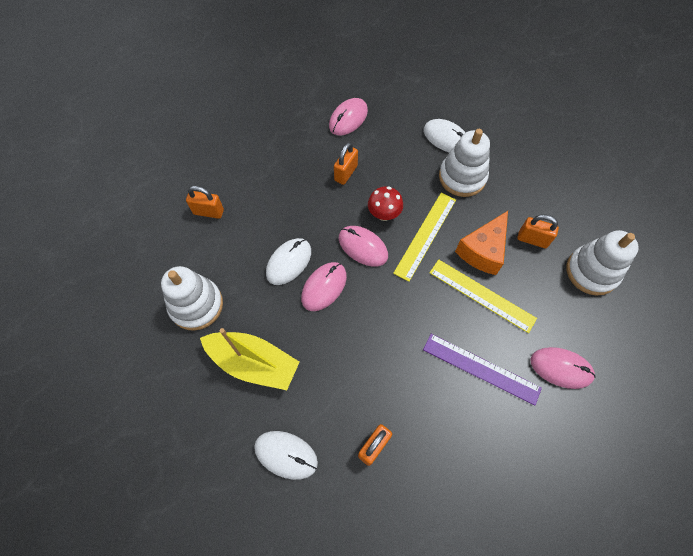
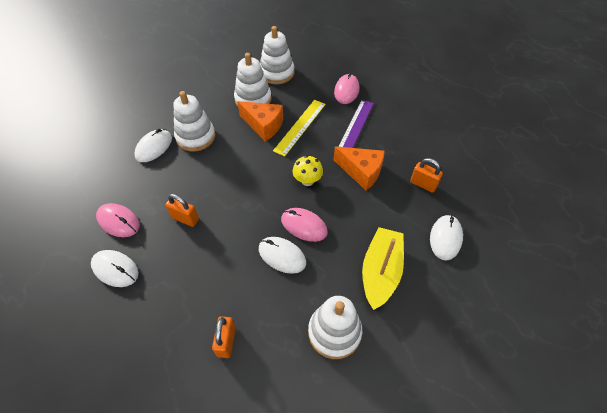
camera: 95 degrees left, 10 degrees down
(295, 122) = (115, 269): none -> white mouse
(363, 247) = (263, 200): pink mouse -> none
(384, 214) = (231, 187): red mushroom -> none
(389, 296) = (307, 180): none -> yellow mushroom
(400, 365) = (361, 172): none -> orange cheese
(425, 235) = (251, 159): yellow ruler -> none
(532, 239) = (253, 99): orange padlock -> white stacking toy

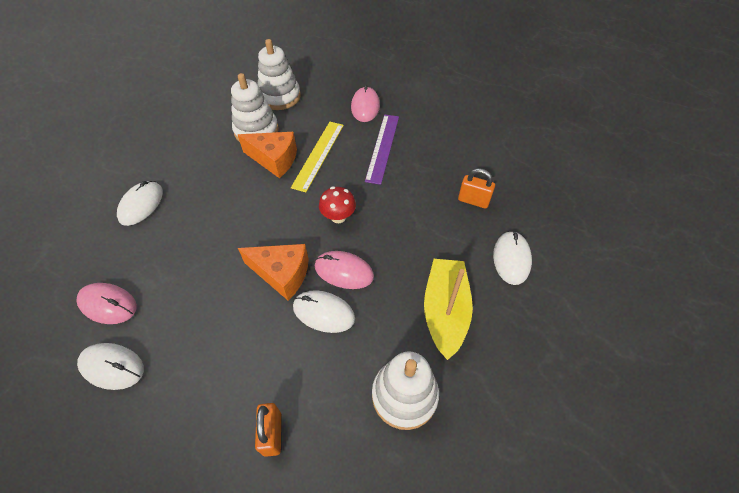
camera: 10 degrees left, 0 degrees up
(185, 218) = (195, 286): orange padlock -> none
(196, 137) = (193, 185): white stacking toy -> none
(307, 180) = (338, 217): yellow mushroom -> red mushroom
(361, 172) = (400, 197): orange cheese -> orange cheese (282, 274)

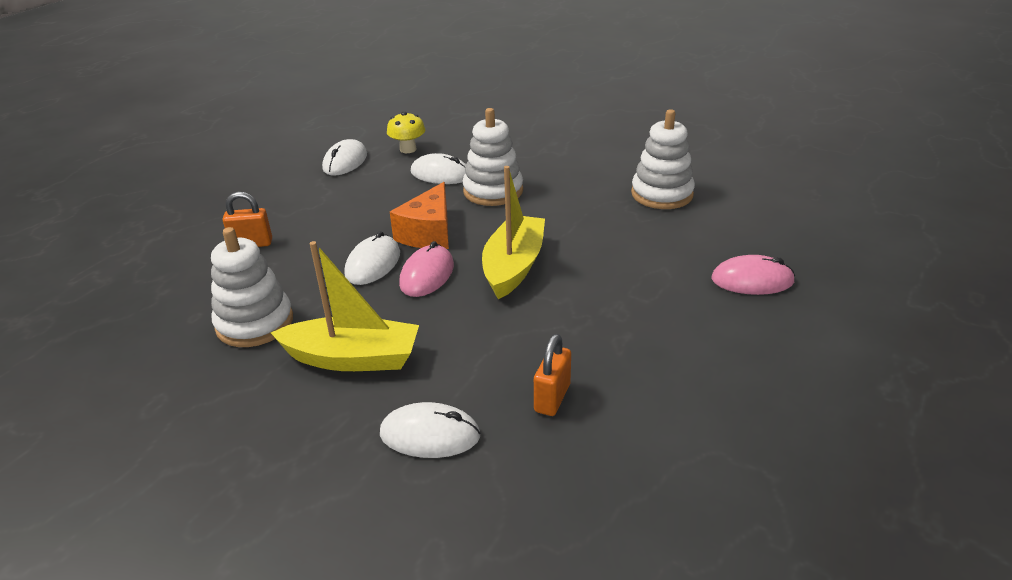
camera: 90 degrees right, 20 degrees down
(108, 304) = (408, 149): pink mouse -> yellow mushroom
(141, 205) = (527, 144): white mouse -> white mouse (441, 174)
(274, 159) = (610, 212): orange cheese -> none
(280, 97) = (741, 204): white stacking toy -> white stacking toy (493, 191)
(318, 155) = (626, 244): yellow ruler -> none
(338, 217) = (514, 266): red mushroom -> yellow boat
(382, 147) = (657, 300): purple ruler -> none

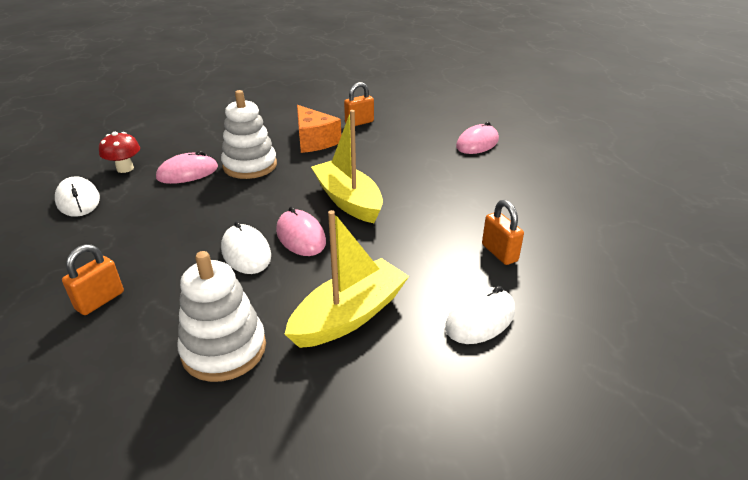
camera: 50 degrees left, 0 degrees up
(408, 149) = (125, 168): yellow mushroom -> red mushroom
(429, 233) = (252, 212): orange cheese -> orange cheese (314, 141)
(441, 174) = (188, 173): white mouse -> pink mouse
(662, 194) = (359, 123): white stacking toy -> orange padlock

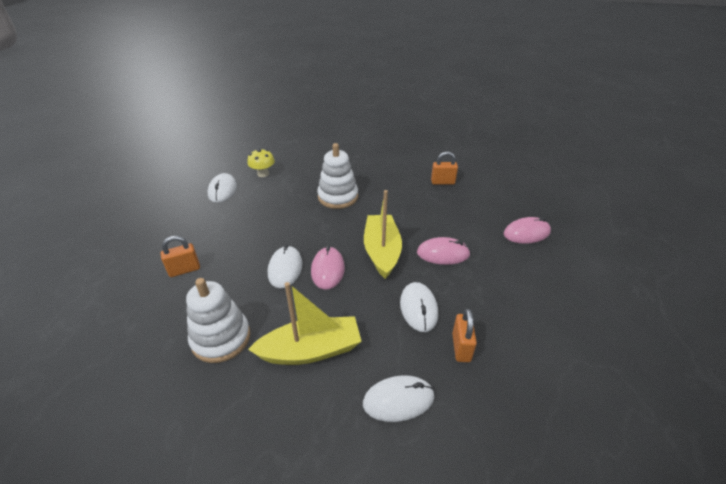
camera: 30 degrees right, 5 degrees up
(125, 168) = (263, 174): red mushroom -> yellow mushroom
(188, 173) = (296, 189): pink mouse -> pink mouse (443, 253)
(314, 141) = (397, 189): orange cheese -> none
(431, 236) = (418, 308): none -> white mouse

